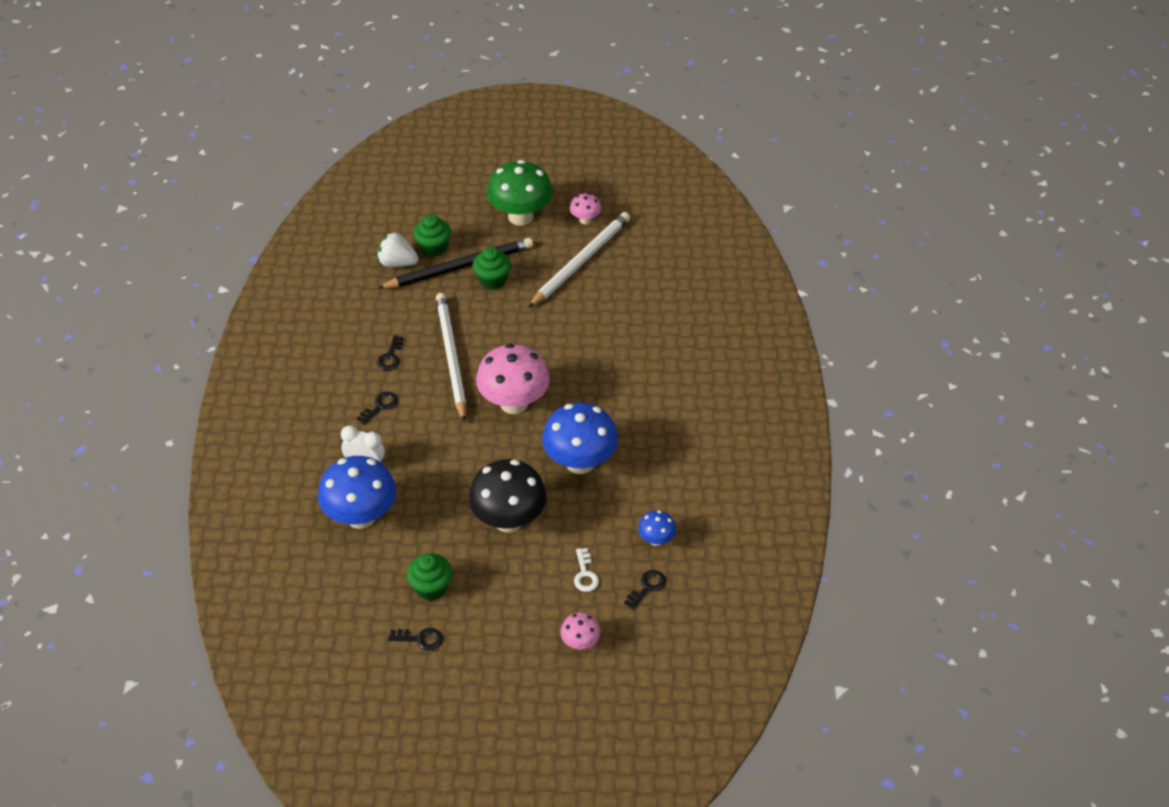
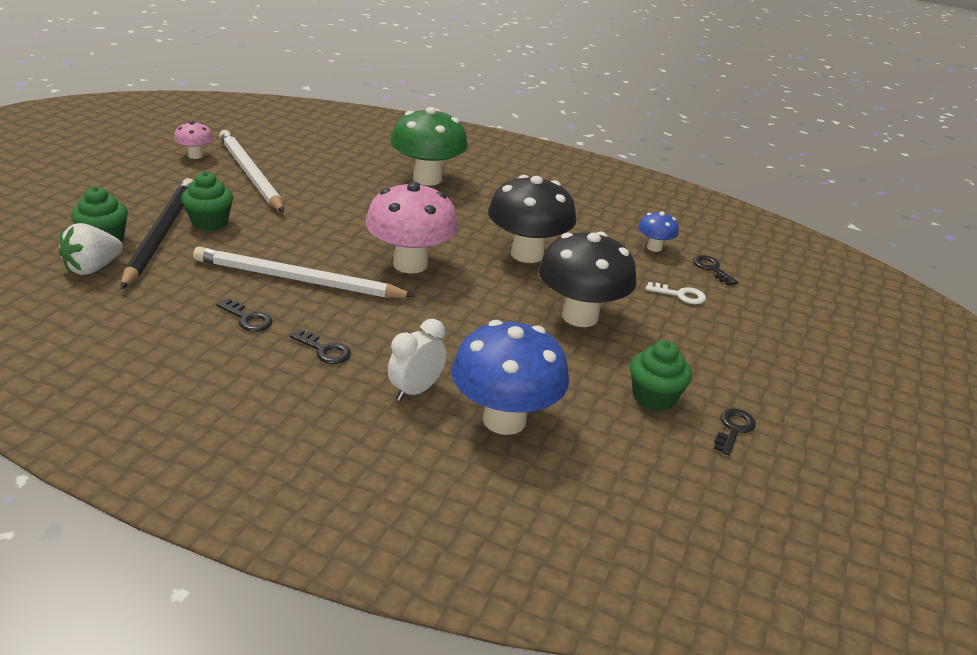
camera: 70 degrees left, 15 degrees down
(380, 406) = (324, 350): black key -> black key turned 150 degrees clockwise
(520, 216) = (137, 181): green mushroom -> green mushroom (427, 179)
(580, 462) = (527, 254): blue mushroom -> black mushroom
(580, 643) = (771, 324): pink mushroom -> none

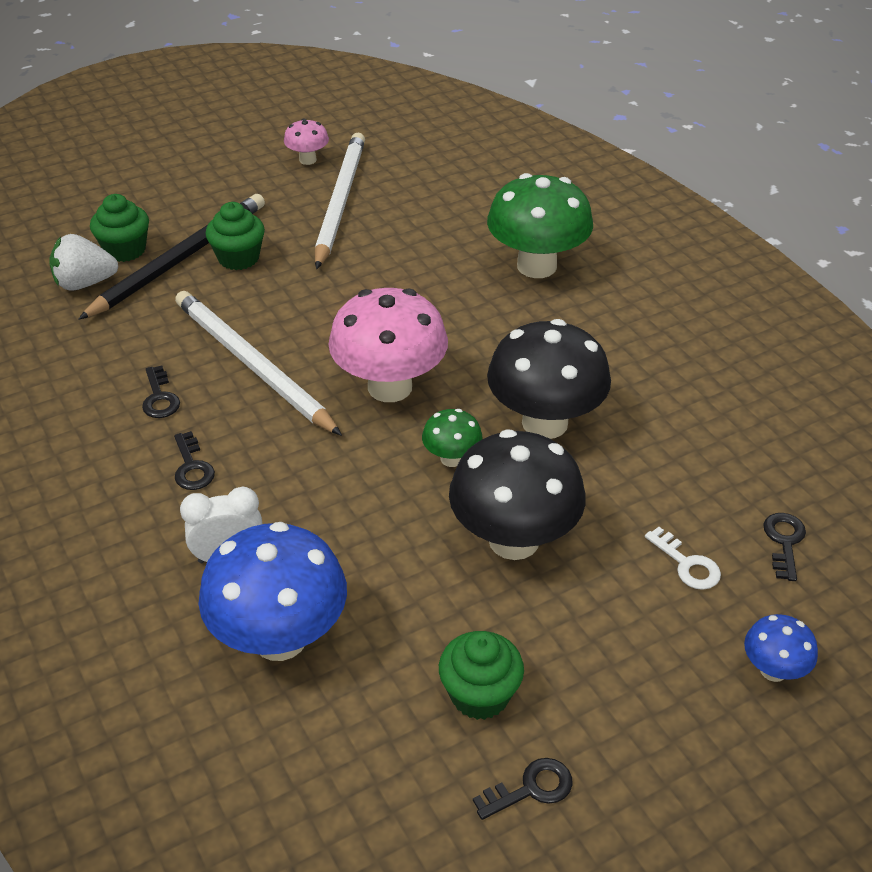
camera: 40 degrees right, 10 degrees up
(494, 288) = (451, 458): none -> green mushroom
(654, 247) = (735, 475): blue mushroom -> blue mushroom (773, 670)

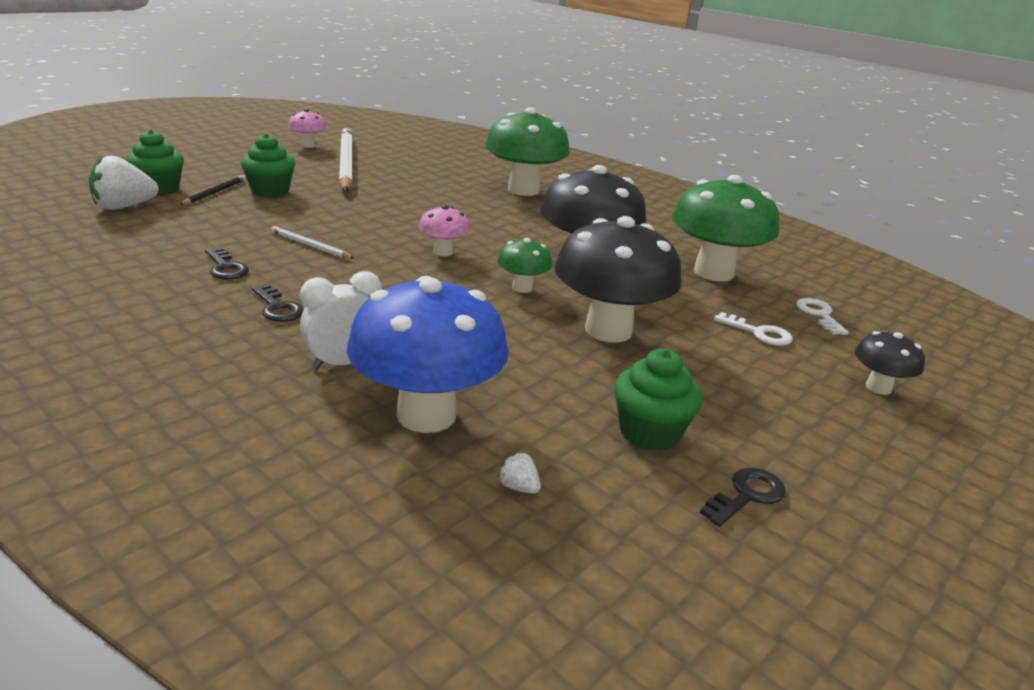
camera: 20 degrees left, 15 degrees down
(180, 259) = (215, 192): black pencil -> black pencil, size x0.43
(252, 365) = (310, 245): white pencil -> white pencil, size x0.43
(326, 740) = (518, 487): none -> white strawberry
(390, 387) = (443, 252): pink mushroom -> pink mushroom, size x0.49
(696, 451) = (713, 273): none -> green mushroom
(773, 670) = (878, 387): blue mushroom -> black mushroom
(784, 541) = (819, 315): black key -> white key

